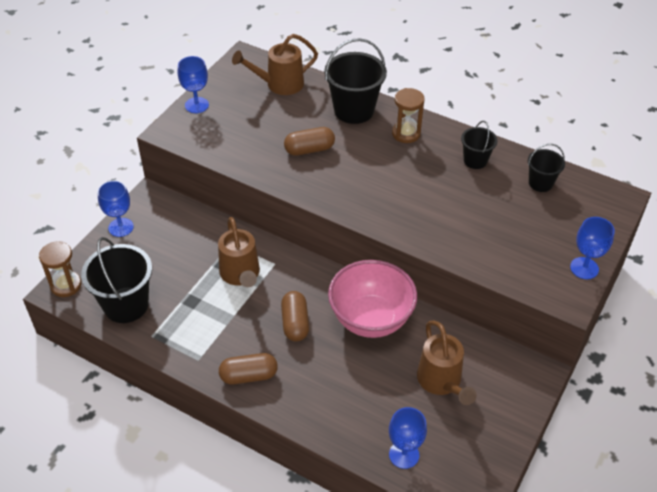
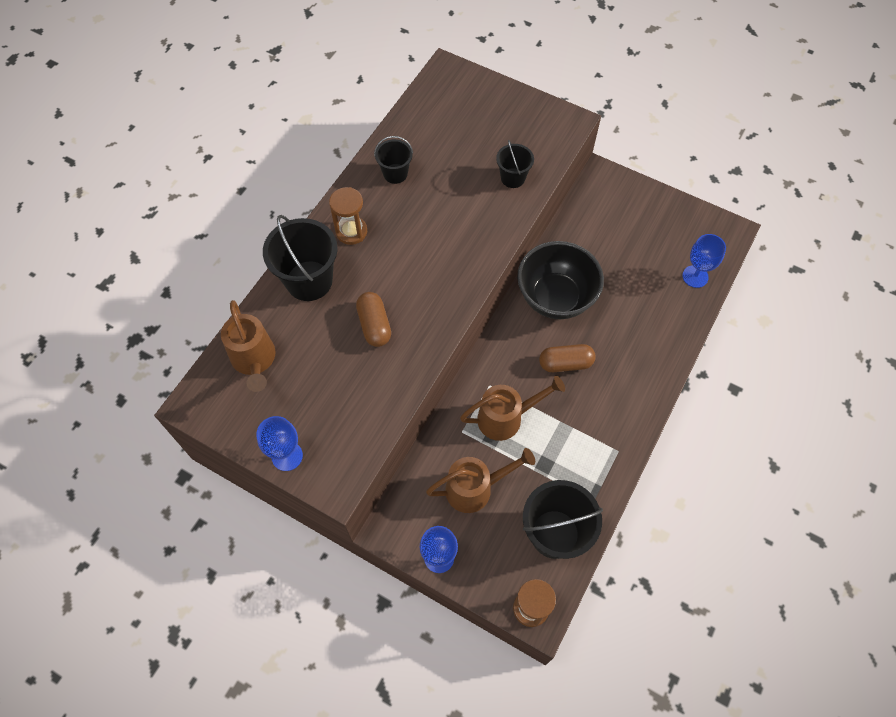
camera: 90 degrees left, 15 degrees up
(248, 375) = (631, 402): brown capsule -> none
(370, 319) = (555, 298): pink bowl -> black bowl
(442, 382) = (620, 245): brown watering can -> brown watering can (476, 488)
(540, 183) = (428, 125): black bucket -> black bucket (513, 178)
(584, 268) = (534, 106): blue goblet -> none

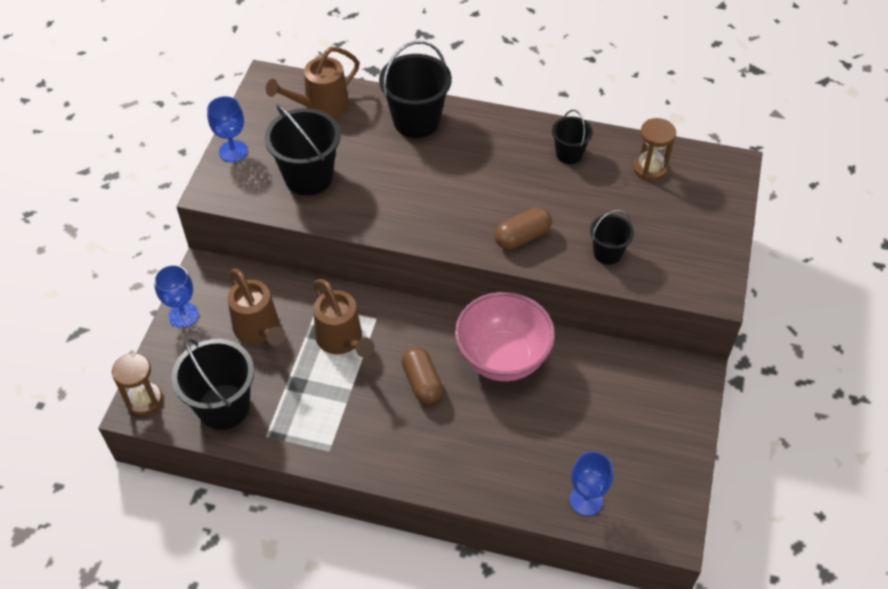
camera: 75 degrees right, 10 degrees down
(349, 390) = (308, 177): none -> black bucket
(351, 231) = (483, 137): brown hourglass -> brown hourglass (650, 169)
(374, 325) = (382, 179): brown capsule -> brown capsule (522, 237)
(555, 298) = (502, 358): black bowl -> pink bowl

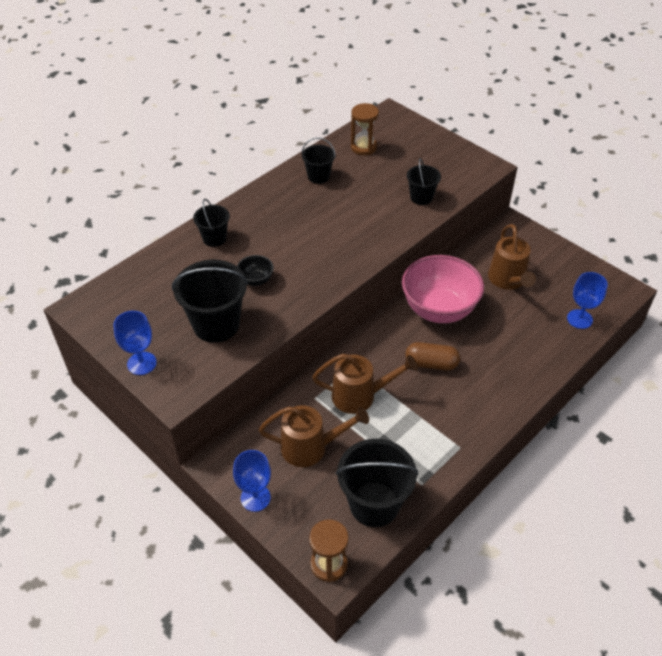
camera: 60 degrees left, 5 degrees down
(320, 106) = (144, 287): brown watering can -> brown watering can (508, 281)
(383, 177) = (256, 280): none -> black bowl
(416, 121) = (214, 238): black bucket -> black bucket, size x0.56
(522, 237) = (376, 231): brown capsule -> none

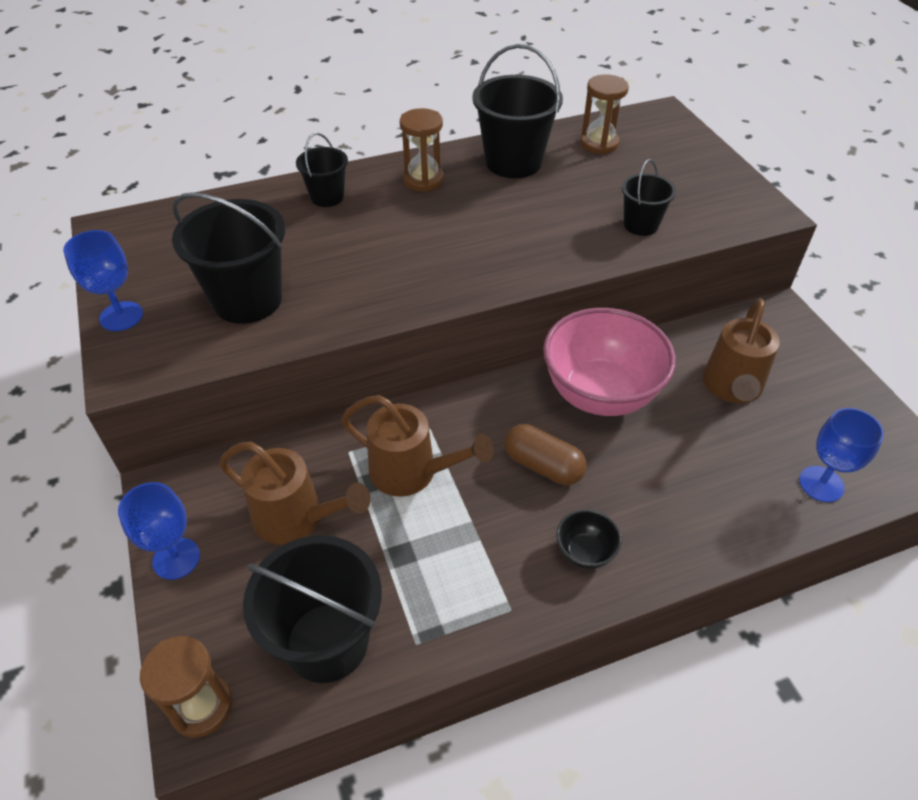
camera: 25 degrees right, 0 degrees up
(256, 280) = (340, 261): black bowl -> black bowl (585, 552)
(269, 207) = (423, 180): none -> brown hourglass
(318, 176) = (513, 162): black bucket -> black bucket, size x1.79

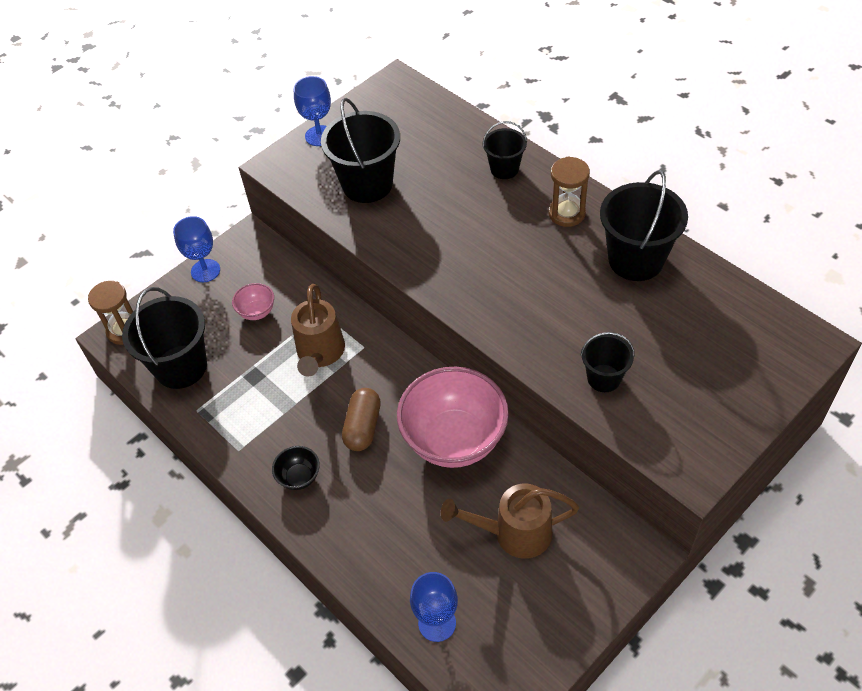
camera: 70 degrees right, 5 degrees up
(297, 518) = (257, 312): brown watering can -> pink bowl
(599, 144) = (714, 309): brown hourglass -> none

